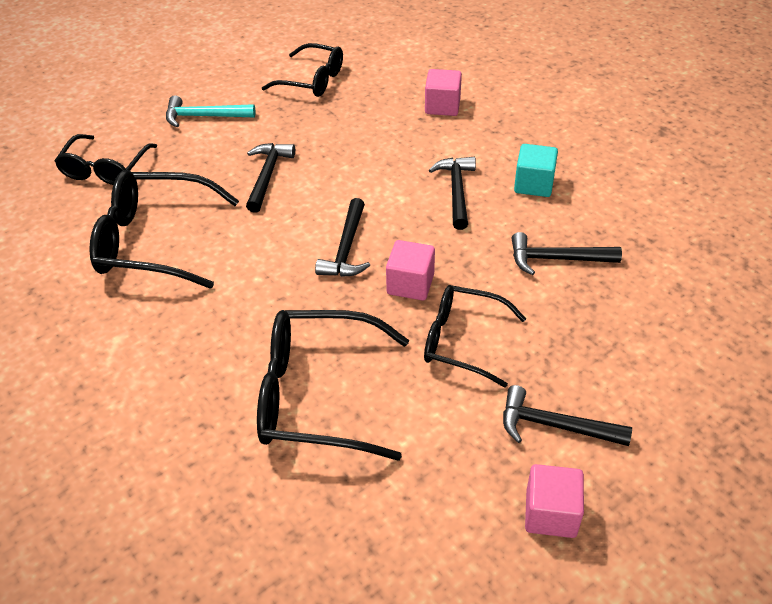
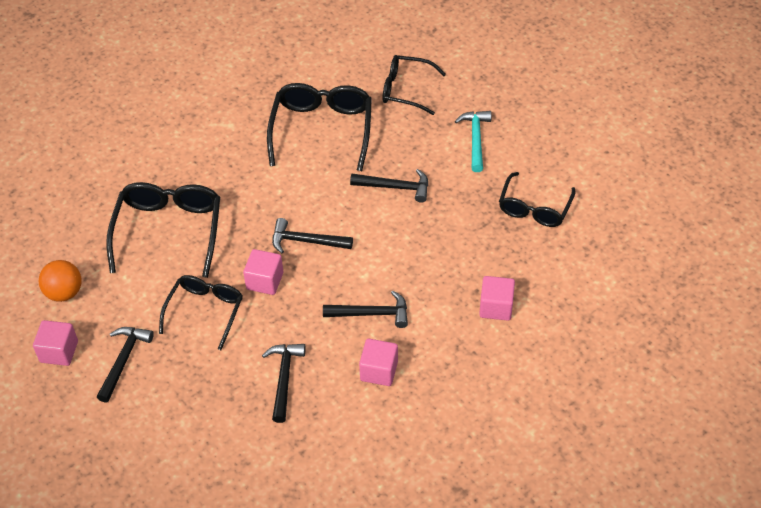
camera: 90 degrees right, 5 degrees up
(436, 523) = (64, 292): none -> orange ball
(533, 184) = (379, 371): turquoise cube -> pink cube

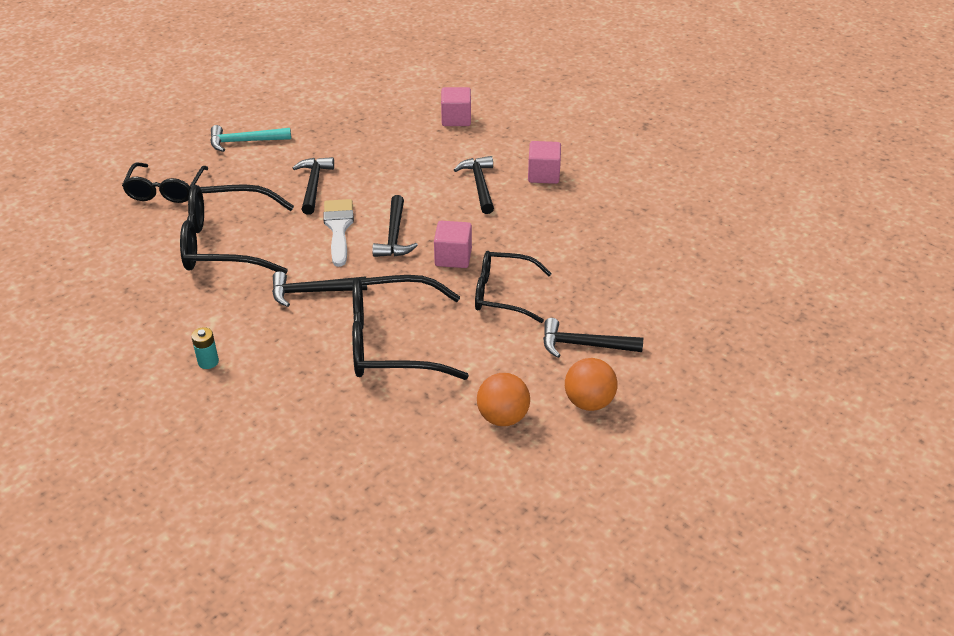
camera: 100 degrees left, 10 degrees down
(59, 351) = (589, 402): pink cube -> orange ball
(183, 124) = (208, 362): none -> turquoise battery
(284, 379) = (570, 229): black hammer -> black hammer (313, 292)
(326, 203) = (338, 228): none -> white brush
(534, 208) = (336, 105): black glasses -> none

